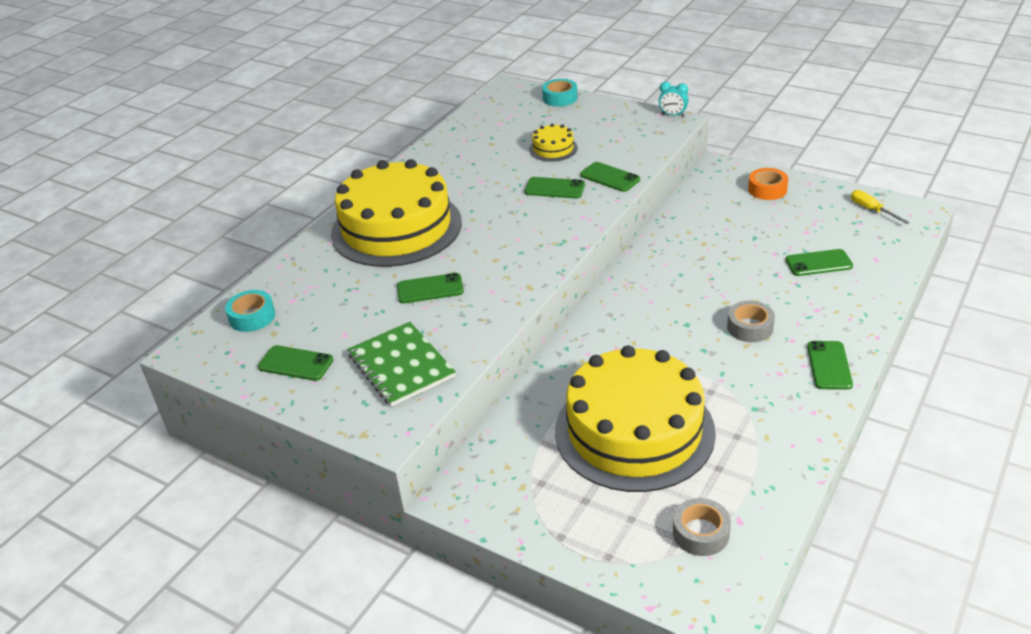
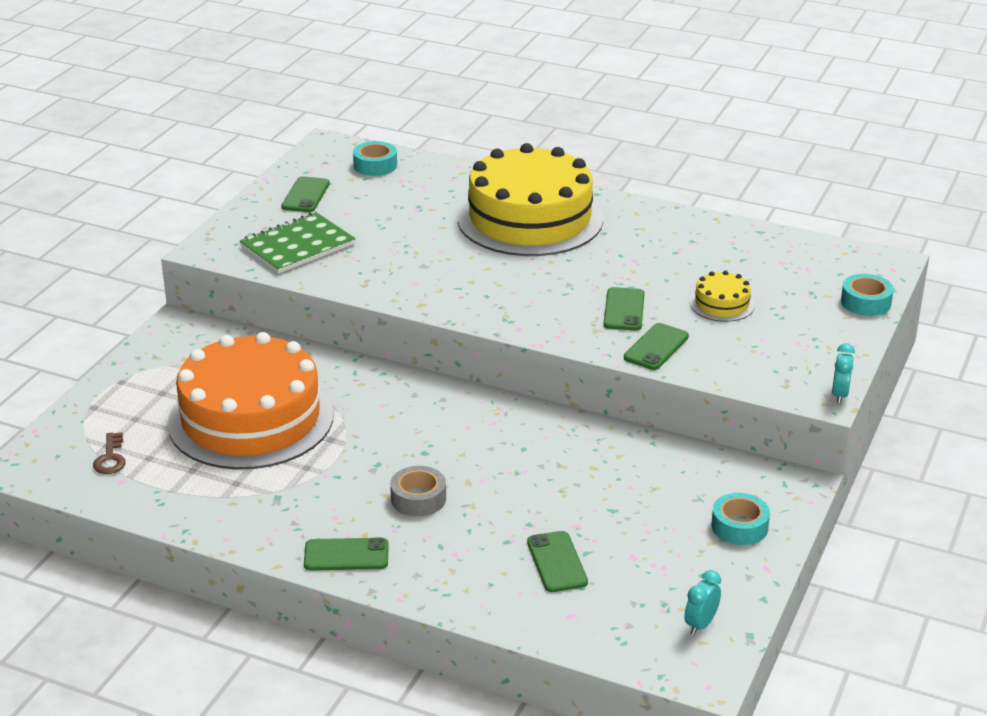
camera: 80 degrees right, 5 degrees down
(430, 289) = (418, 248): green phone -> none
(634, 431) = (251, 419): yellow cake -> orange cake
(701, 533) = (110, 458): grey tape -> brown key
(767, 189) = (739, 526): orange tape -> turquoise tape
(872, 210) = (700, 624): yellow screwdriver -> turquoise clock

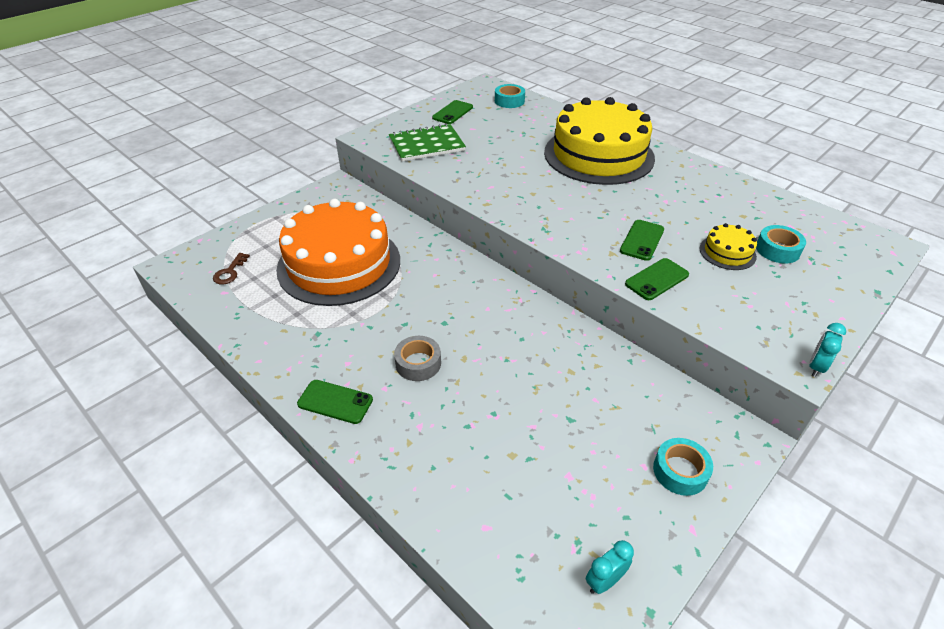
camera: 20 degrees right, 10 degrees up
(556, 562) = (499, 461): green phone -> none
(865, 302) = (861, 278): turquoise tape -> turquoise tape (777, 250)

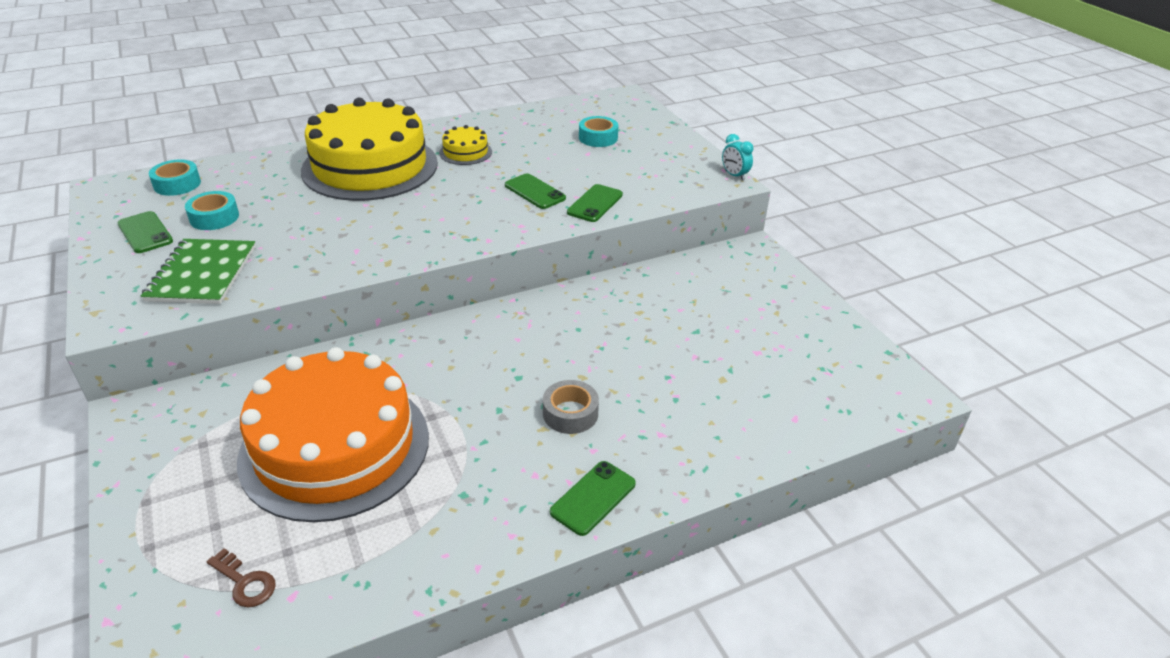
camera: 70 degrees left, 5 degrees down
(604, 581) = (860, 366): turquoise clock -> none
(657, 279) = (595, 204): green phone -> green phone turned 45 degrees clockwise
(680, 471) = (772, 292): turquoise tape -> turquoise tape (214, 217)
(727, 252) = (584, 159): yellow cake -> yellow cake (465, 152)

